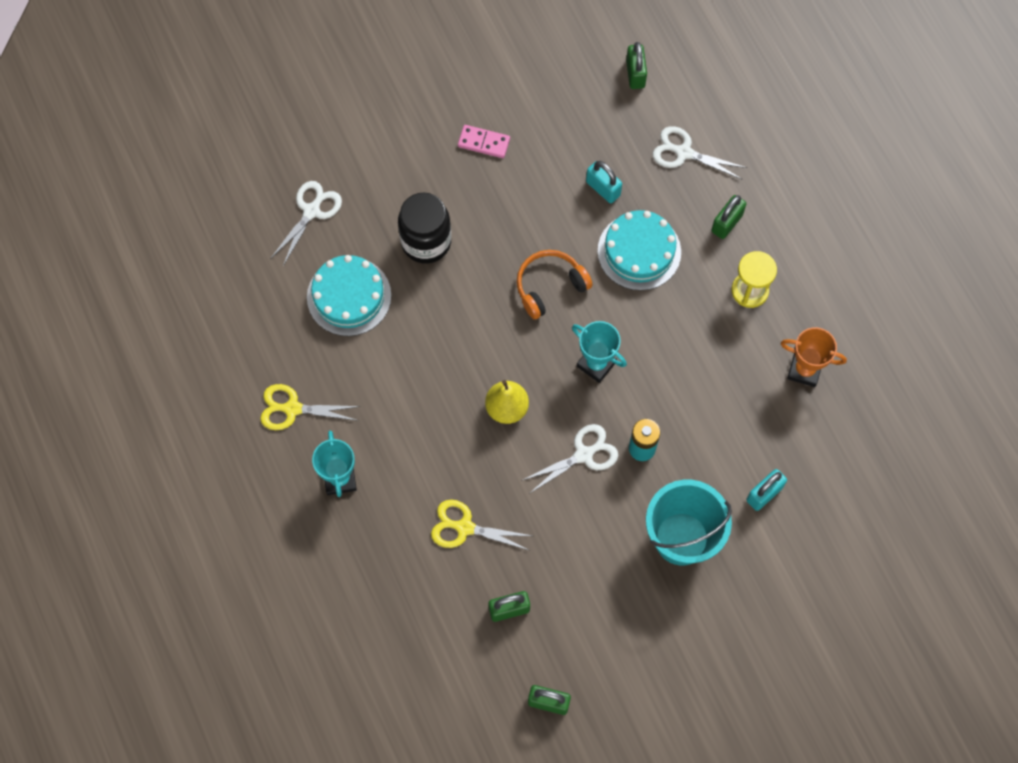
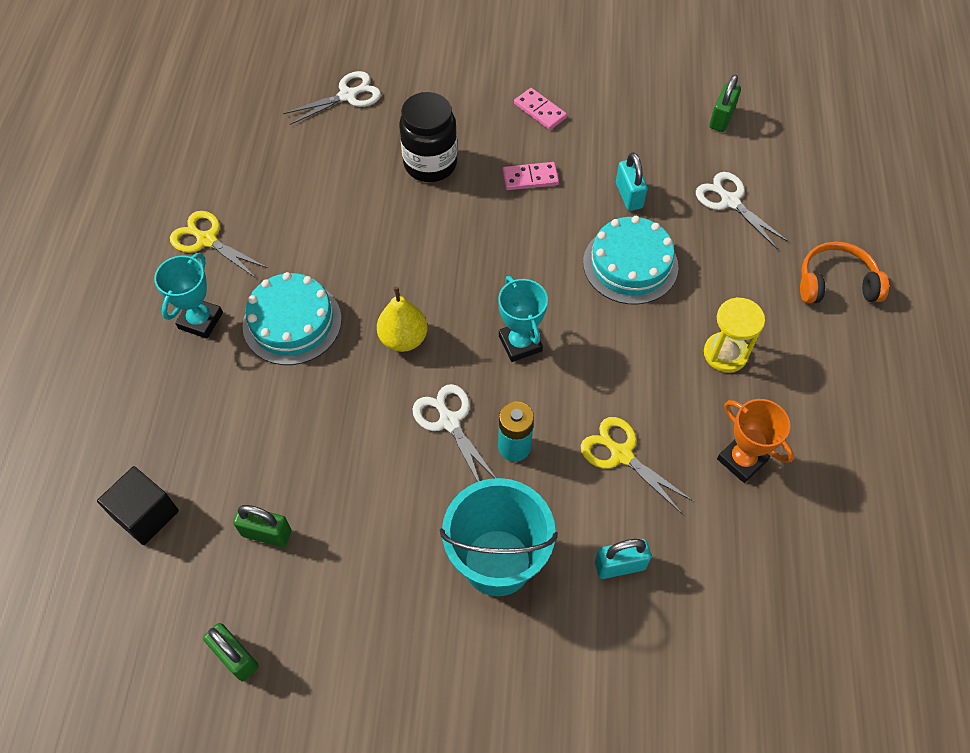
camera: 30 degrees right, 10 degrees down
(349, 296) = (328, 174): turquoise cake -> turquoise cake (292, 322)
(413, 645) = (146, 514): none -> black cube
(464, 527) = (282, 427): yellow scissors -> yellow scissors (621, 454)
(515, 213) = (530, 178): none -> pink domino
(550, 286) = (520, 253): orange headphones -> orange headphones (836, 283)
(584, 455) = (449, 421): white scissors -> white scissors turned 120 degrees counterclockwise
(726, 223) = (737, 281): green padlock -> none

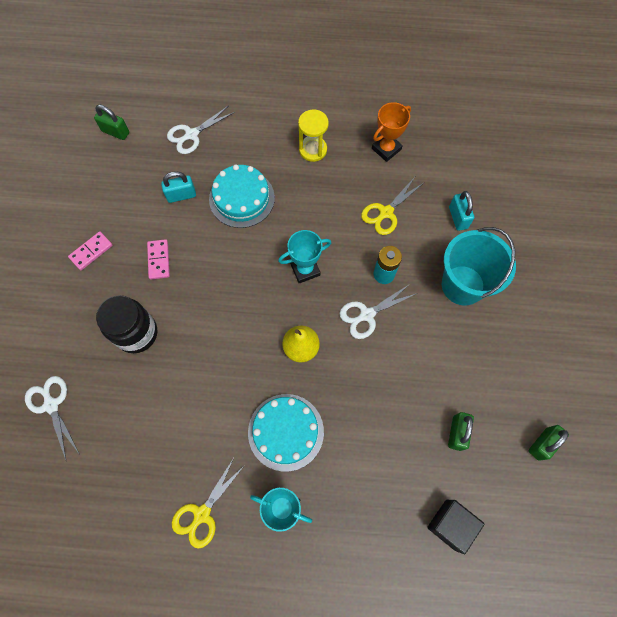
camera: 90 degrees left, 10 degrees up
(836, 283) = (261, 85): orange headphones -> none

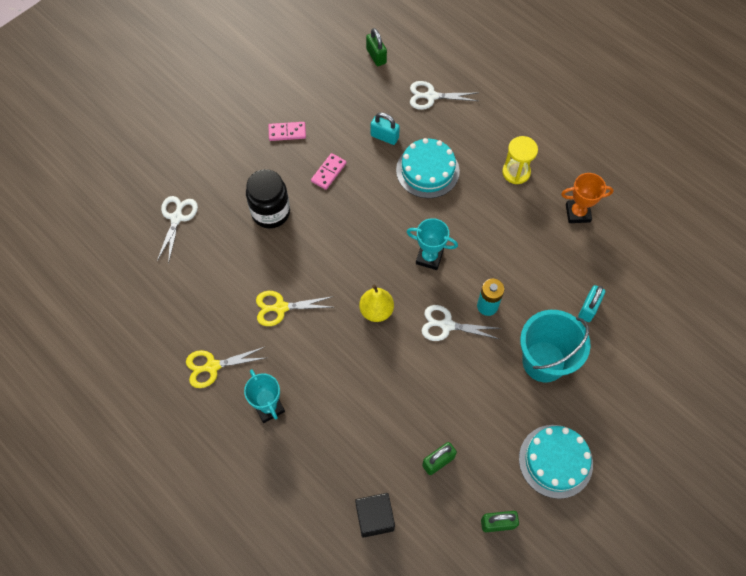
camera: 40 degrees right, 5 degrees down
(286, 432) = (314, 359): turquoise cake -> turquoise cake (555, 461)
(386, 212) = (532, 261): yellow scissors -> yellow scissors (280, 307)

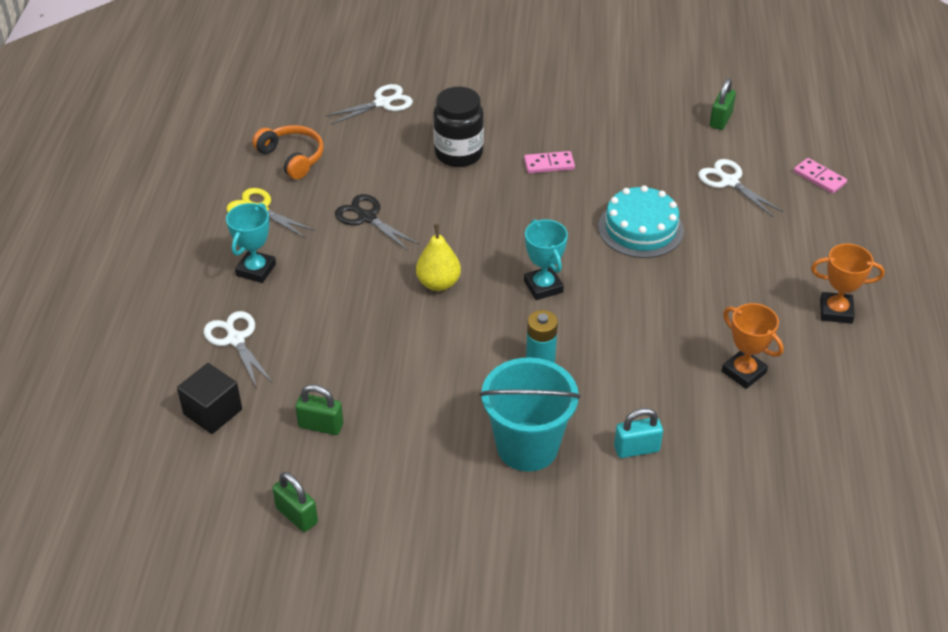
camera: 50 degrees right, 20 degrees down
(178, 310) = (292, 158): none -> orange headphones
(280, 307) = (367, 217): yellow scissors -> black scissors
(287, 132) = (556, 114): pink domino -> pink domino (819, 178)
(384, 137) = (638, 177): turquoise padlock -> none
(447, 325) = (482, 344): white scissors -> white scissors (236, 339)
(516, 172) = (727, 294): yellow hourglass -> none
(555, 461) = (418, 525): turquoise cake -> none
(571, 134) = (836, 311): none -> orange trophy

